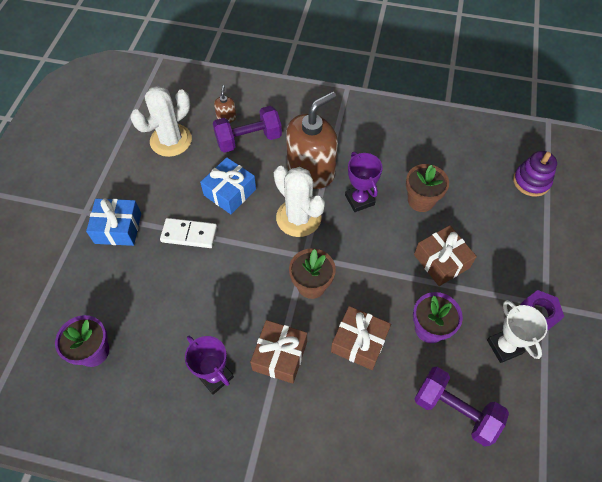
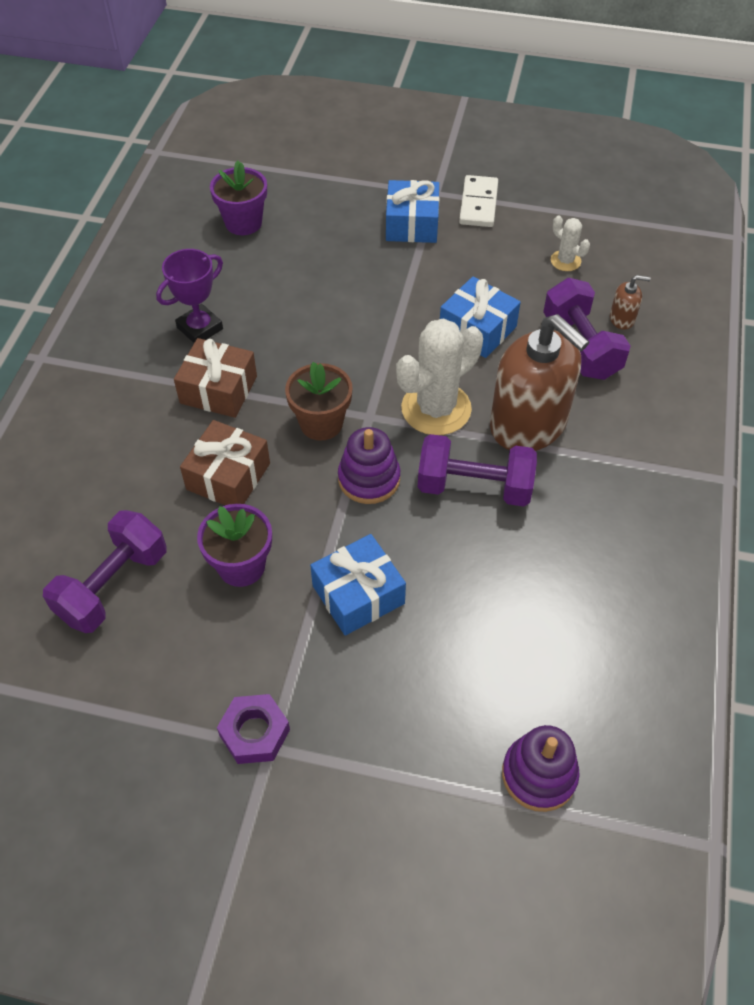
camera: 90 degrees right, 5 degrees down
(171, 140) = (565, 261): white cactus -> white cactus, size x0.49
(189, 234) = (404, 291): white domino -> white domino (478, 204)
(356, 256) = (369, 479): none -> purple stacking toy
(359, 200) = (474, 487): purple trophy -> purple dumbbell
(421, 200) = (479, 576): brown flower pot -> none
(441, 261) = (358, 594): brown gift -> blue gift
(504, 347) = (201, 667): white trophy -> none

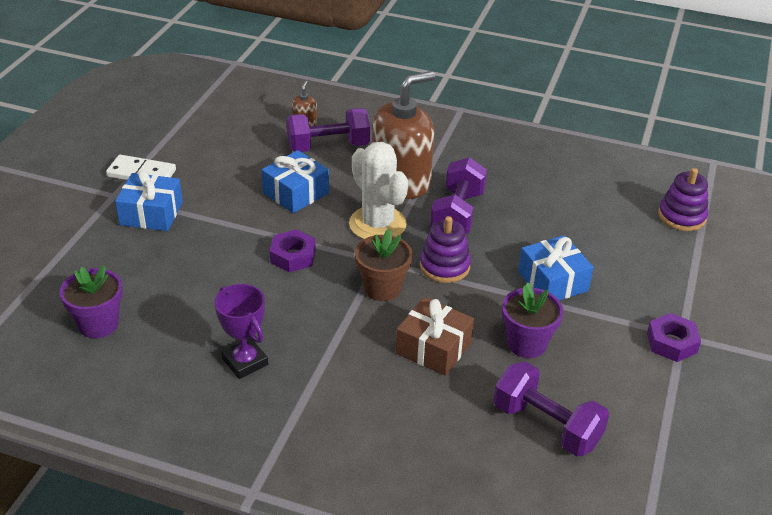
camera: 85 degrees left, 15 degrees down
(218, 389) = (330, 351): brown gift -> none
(363, 342) = (293, 256): none -> purple nut
(565, 261) = (232, 139): white cactus -> none

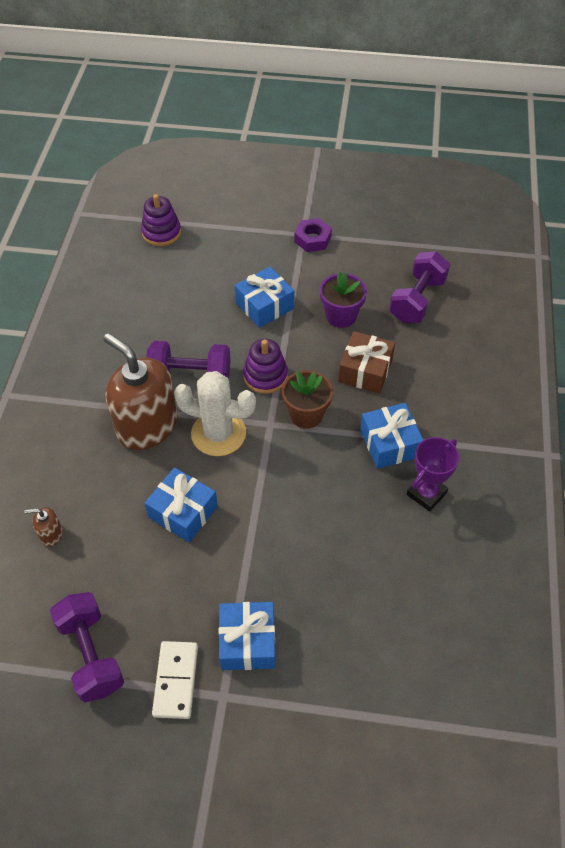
camera: 100 degrees left, 15 degrees up
(98, 324) = (424, 628): purple flower pot -> none
(293, 256) = (282, 491): purple nut -> none
(322, 346) = (389, 443): none -> blue gift
(328, 147) = (94, 501): purple dumbbell -> purple dumbbell (91, 654)
(377, 224) = (218, 433): white cactus -> white cactus turned 60 degrees clockwise

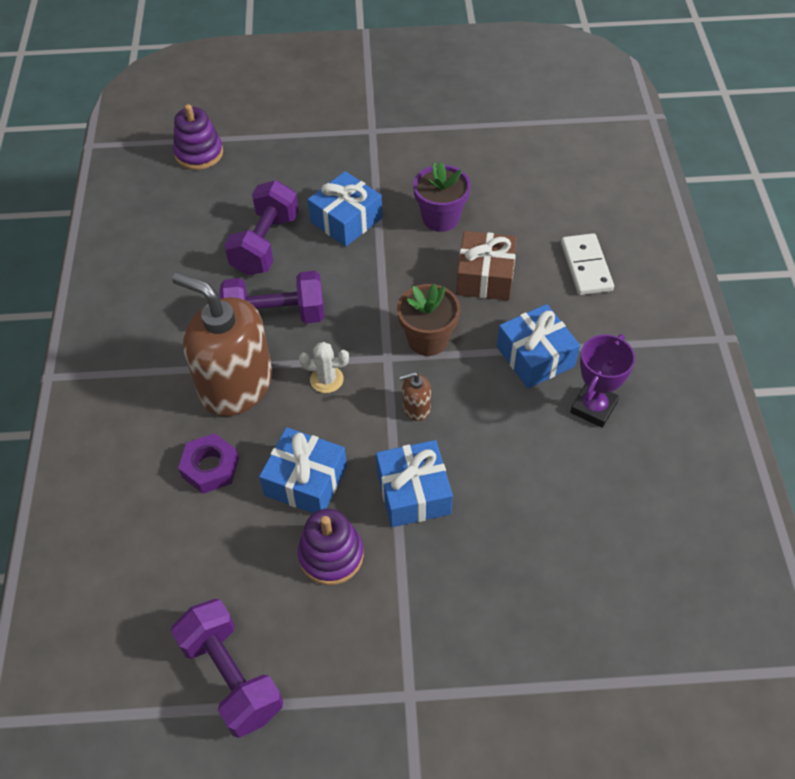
camera: 10 degrees left, 0 degrees up
(51, 534) = (145, 538): brown soap dispenser -> brown soap dispenser (416, 408)
(175, 680) = (346, 688): white domino -> white domino (586, 266)
(218, 433) = (326, 379): white cactus -> white cactus, size x0.49
(247, 642) = (423, 623): blue gift -> blue gift (413, 493)
(265, 376) = (367, 302): purple stacking toy -> purple stacking toy (331, 555)
(312, 239) = (385, 134): purple nut -> purple nut (210, 467)
(417, 300) = (525, 186): purple dumbbell -> purple dumbbell (265, 244)

